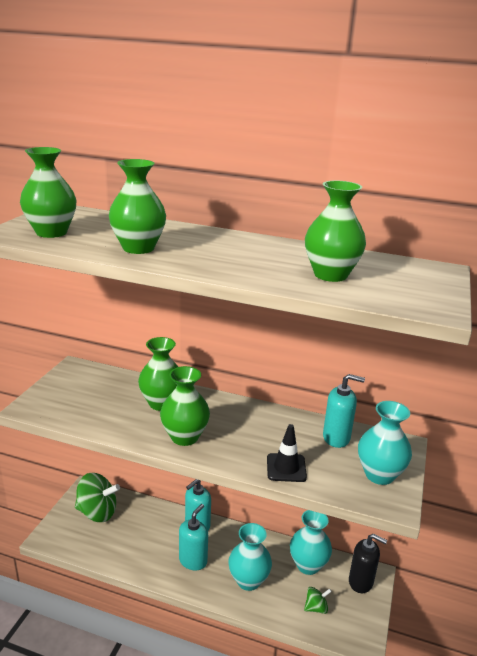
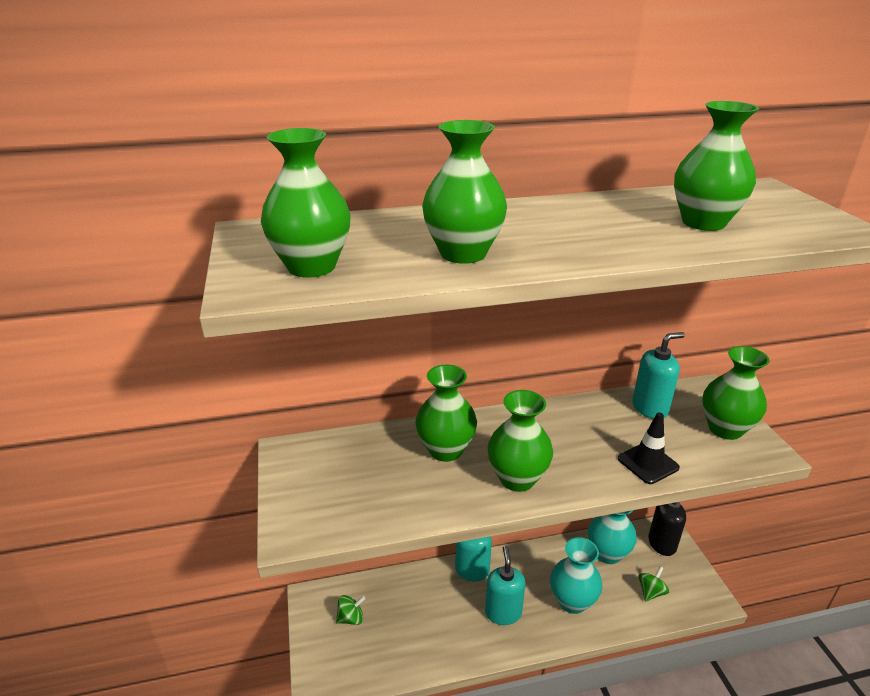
camera: 30 degrees left, 5 degrees up
(97, 512) = (351, 618): green spinning top -> green spinning top, size x0.49
(379, 474) = (725, 429): turquoise vase -> green vase

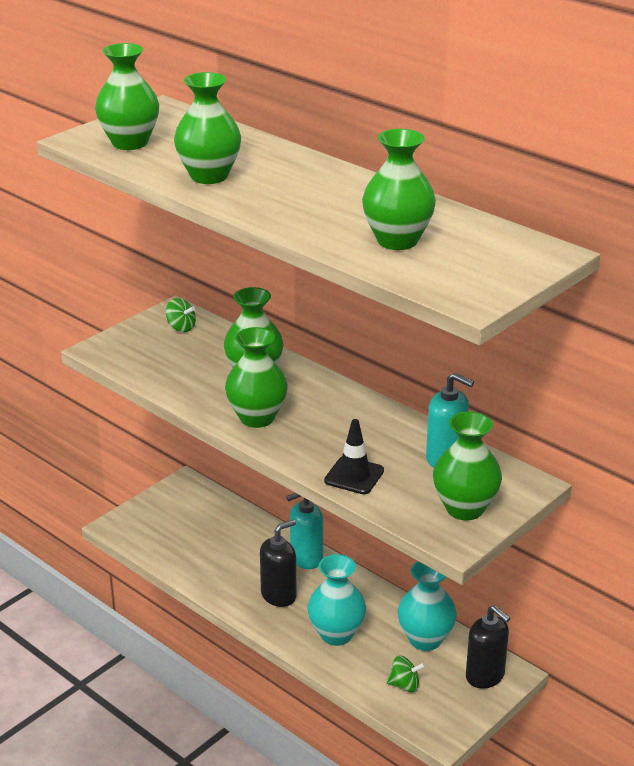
camera: 55 degrees right, 0 degrees up
(351, 618) = (188, 513): green spinning top -> green spinning top (181, 327)
(503, 612) = (279, 595): turquoise soap dispenser -> black soap dispenser

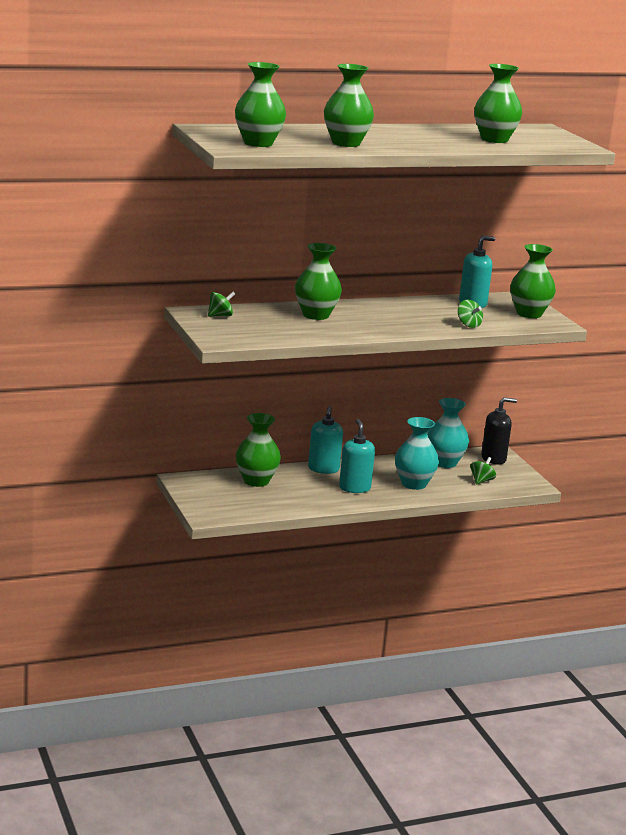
camera: 65 degrees left, 10 degrees down
(257, 418) = (372, 327): green vase -> green vase (256, 481)
(279, 595) = (354, 488): black soap dispenser -> turquoise soap dispenser
(354, 476) = (468, 325): black traffic cone -> green spinning top

